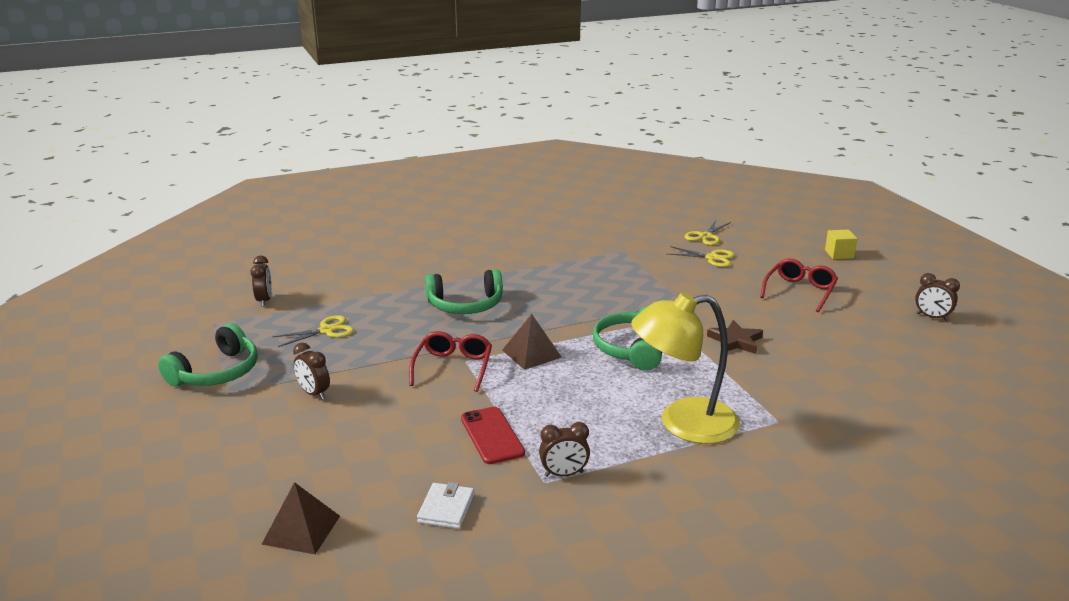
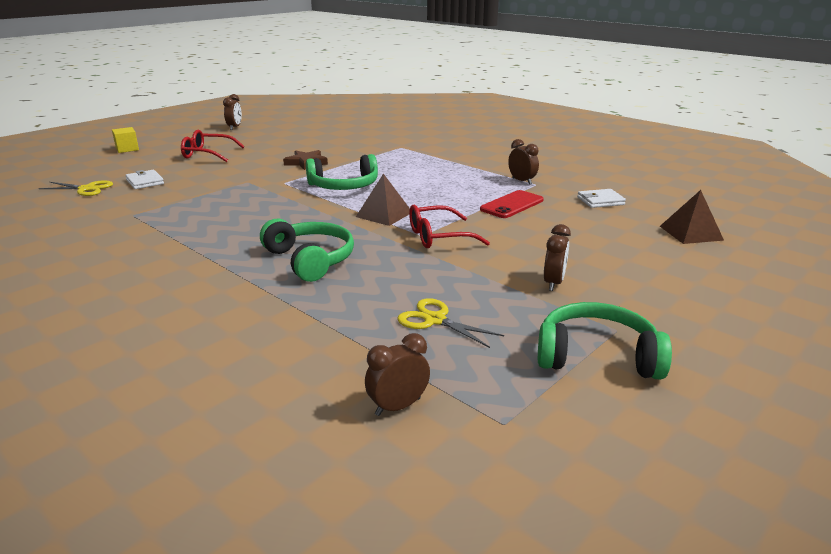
camera: 115 degrees left, 0 degrees up
(683, 423) = (429, 164): yellow lamp -> none
(712, 258) = (145, 182): yellow scissors -> white wallet

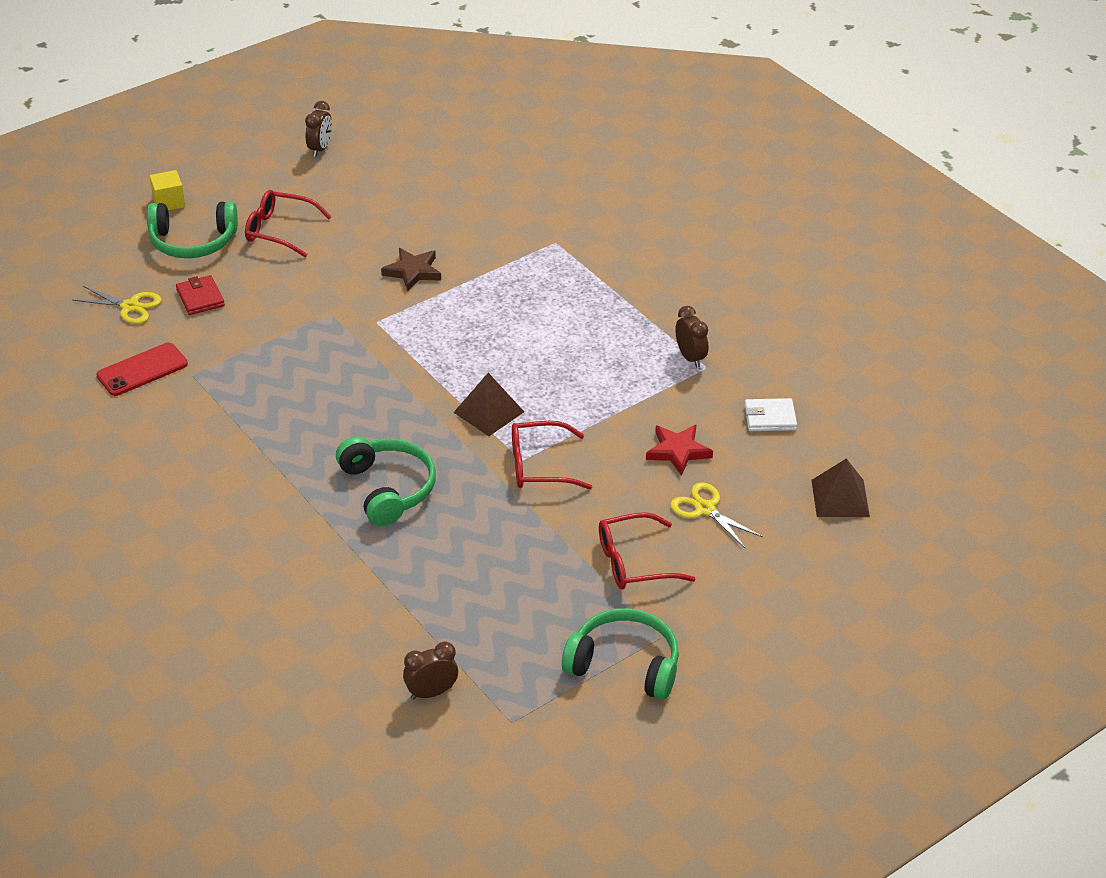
camera: 10 degrees right, 15 degrees up
(145, 182) = (200, 298): white wallet -> red wallet
(344, 186) = (453, 341): green headphones -> green headphones (193, 242)
(435, 320) = (493, 598): yellow scissors -> yellow scissors (705, 509)
(512, 205) = (653, 412): red phone -> red phone (142, 370)
(545, 221) = (678, 451): none -> red star
(553, 283) = (634, 562): brown clock -> red glasses

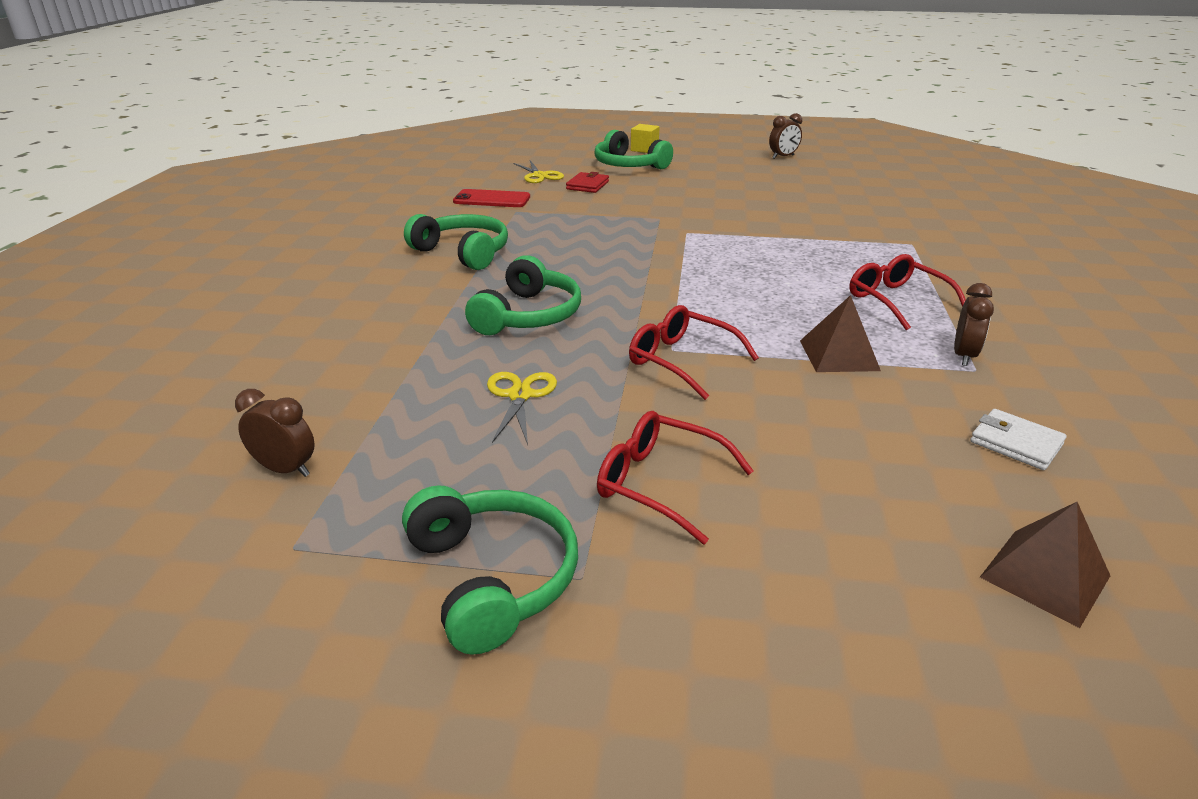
camera: 45 degrees right, 10 degrees down
(233, 454) = (463, 252): none -> green headphones
(279, 230) = (693, 177): red glasses -> red glasses (896, 301)
(413, 272) = (758, 220): brown star -> none
(489, 412) = (693, 309): brown pyramid -> brown pyramid (839, 355)
(678, 451) = (851, 417): red star -> none
(705, 509) = (817, 483): yellow scissors -> yellow scissors (520, 395)

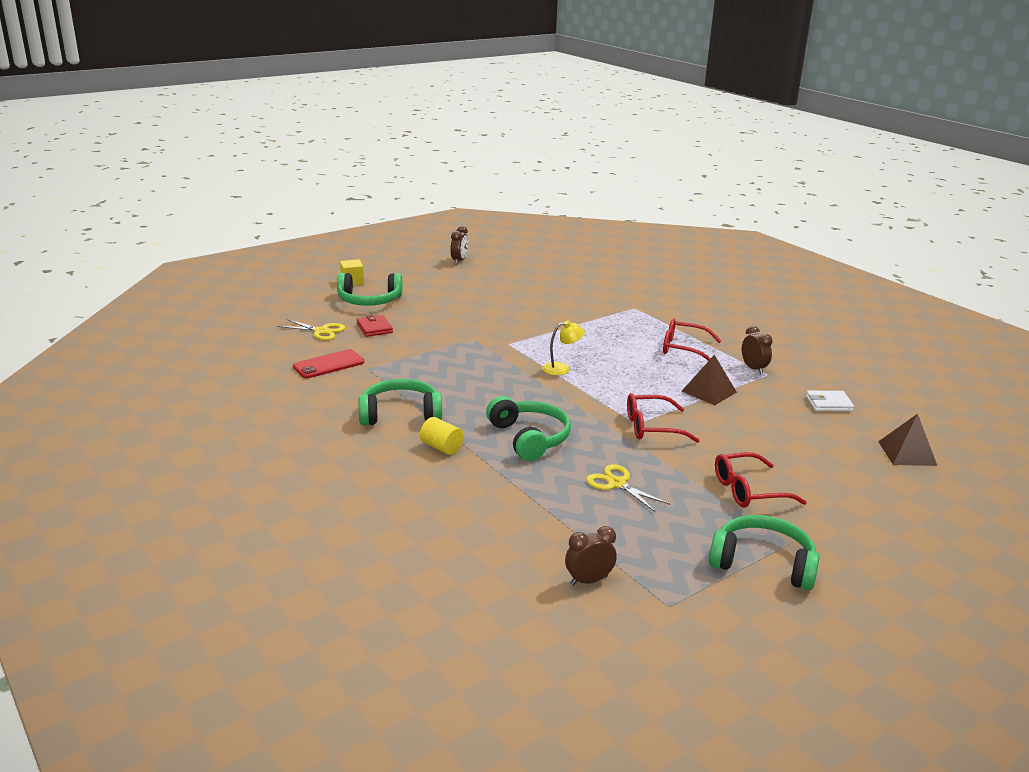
camera: 45 degrees left, 5 degrees down
(436, 290) = (441, 447): none -> yellow cylinder
(697, 270) = (562, 368): none -> yellow lamp

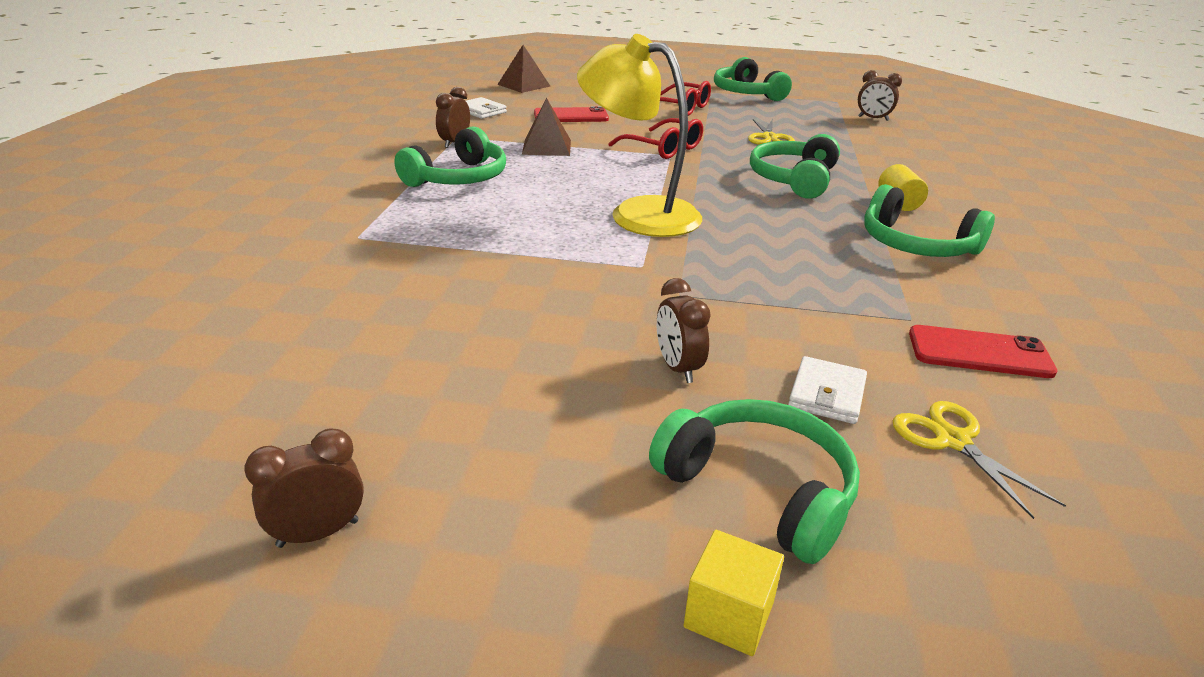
camera: 135 degrees left, 5 degrees up
(374, 328) = (827, 394): red wallet -> white wallet
(433, 316) = (678, 368): none -> brown clock
(562, 368) = (638, 213): yellow lamp -> yellow lamp, size x2.21
(683, 348) = (458, 178): red glasses -> green headphones
(776, 430) = (571, 116): none -> red phone

